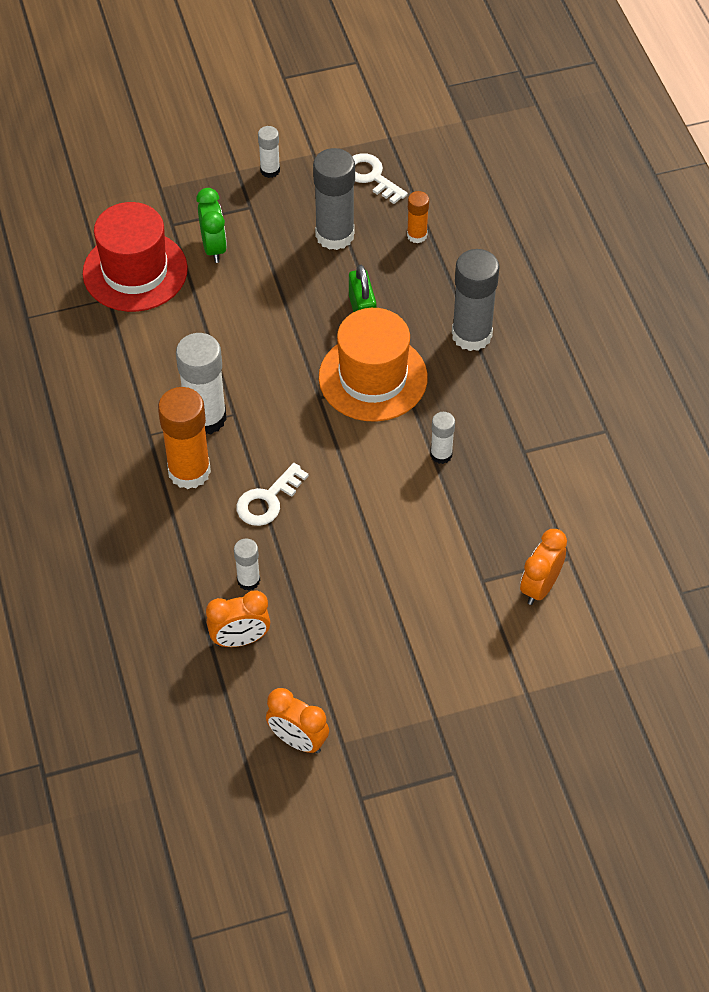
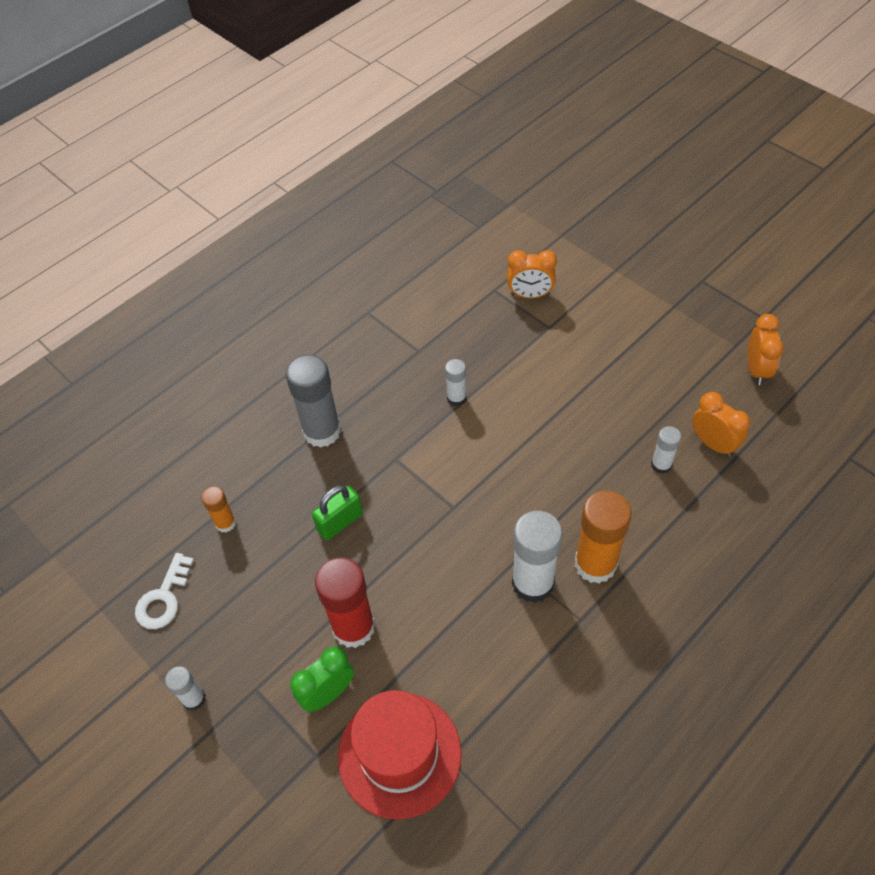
camera: 115 degrees left, 0 degrees up
(256, 283) = (353, 627): none -> red glue stick
(268, 500) = (580, 490): white key -> none
(335, 235) = (257, 591): grey glue stick -> none
(373, 377) = (409, 479): orange hat -> none

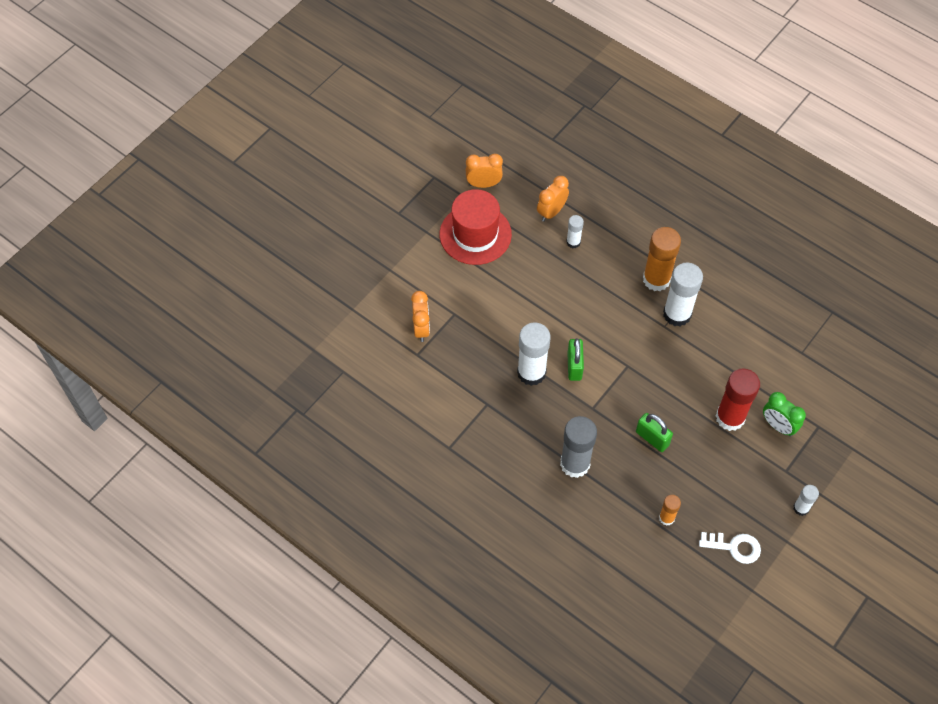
camera: 100 degrees left, 5 degrees up
(399, 754) = (806, 379): red hat -> red hat (475, 234)
(456, 398) = (531, 372): white glue stick -> white glue stick, size x1.92
(460, 445) = (574, 366): none -> green padlock

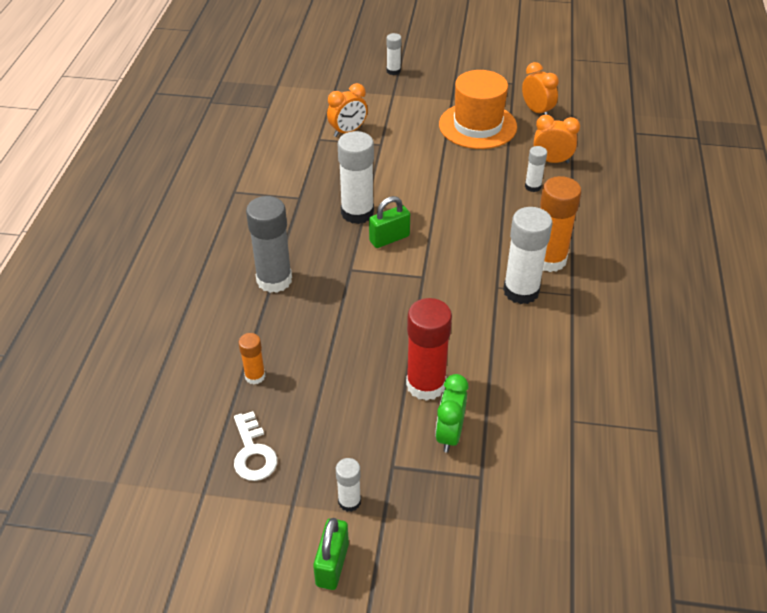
camera: 60 degrees right, 15 degrees down
(355, 251) = (393, 71): none -> white glue stick
(475, 234) = (477, 126): red hat -> orange hat
(652, 438) = (348, 328): green padlock -> green padlock (332, 564)

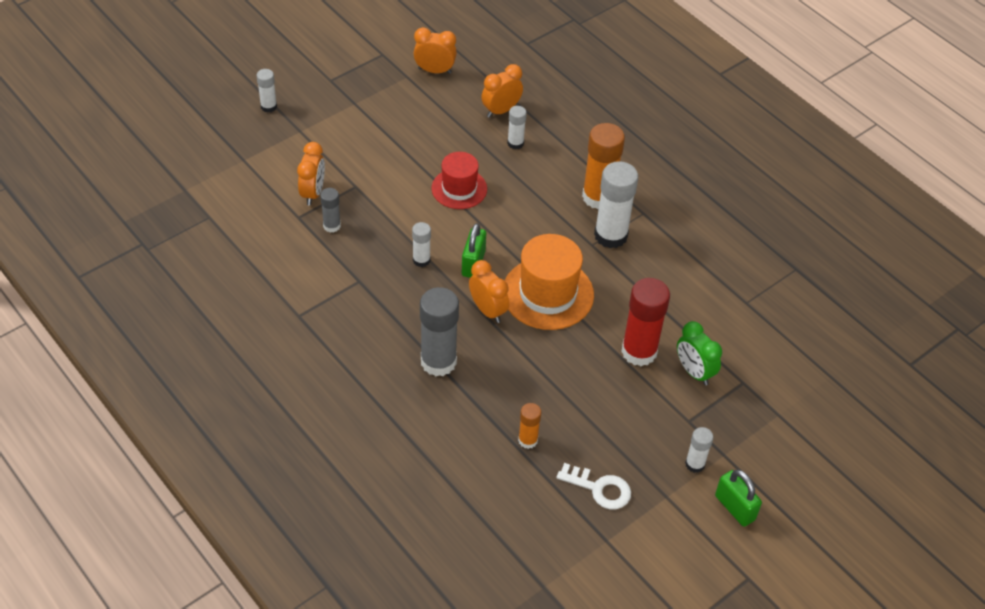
camera: 50 degrees left, 5 degrees up
(331, 156) = (332, 226): none -> grey glue stick
(355, 274) = (488, 310): none -> orange clock
(357, 213) = (421, 260): white glue stick -> white glue stick, size x0.52
(448, 188) = (459, 188): none -> red hat
(477, 126) = (407, 115): orange hat -> orange hat (548, 293)

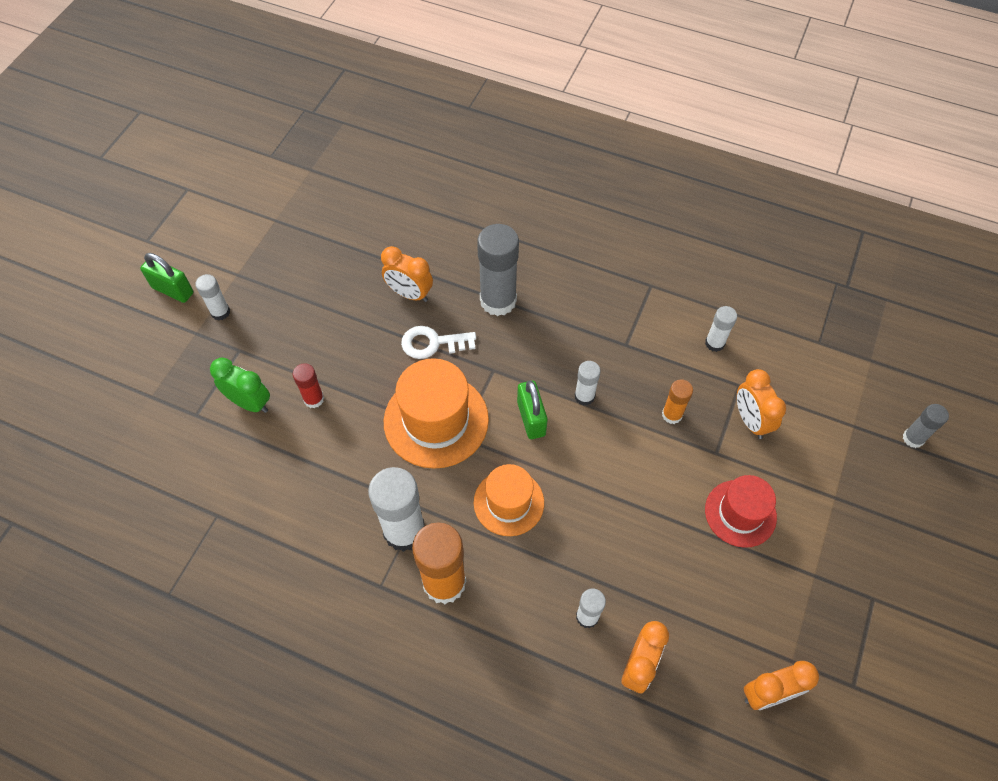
camera: 155 degrees right, 10 degrees up
(268, 106) = (899, 514): white glue stick -> white glue stick (714, 343)
(332, 226) = (699, 391): grey glue stick -> grey glue stick (913, 438)
(459, 188) = (607, 508): red hat -> red hat (740, 513)
(488, 310) = (484, 372): orange clock -> orange clock (409, 294)
(526, 220) = (508, 502): none -> orange hat
(528, 440) = (379, 268): orange glue stick -> orange glue stick (672, 414)
(599, 488) = (298, 256): white key -> white key (432, 343)
(639, 351) = (314, 399): red glue stick -> red glue stick, size x0.52

